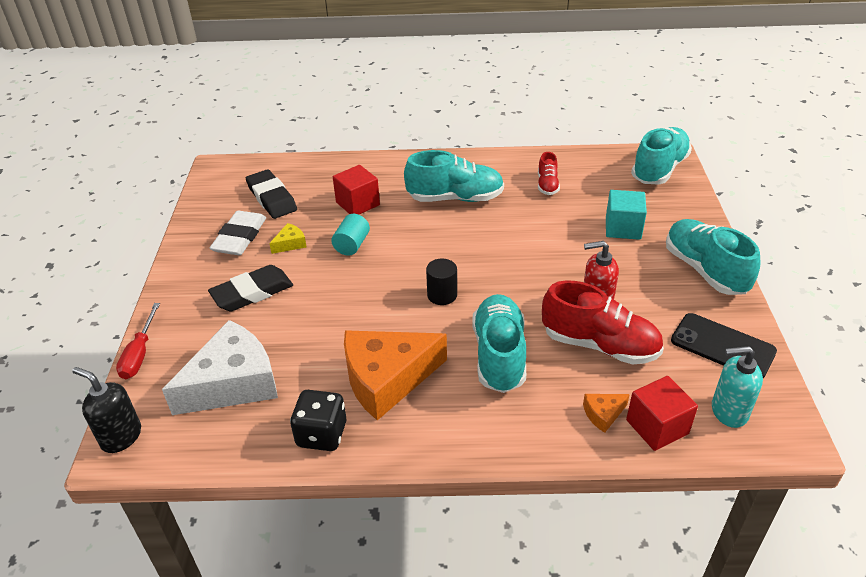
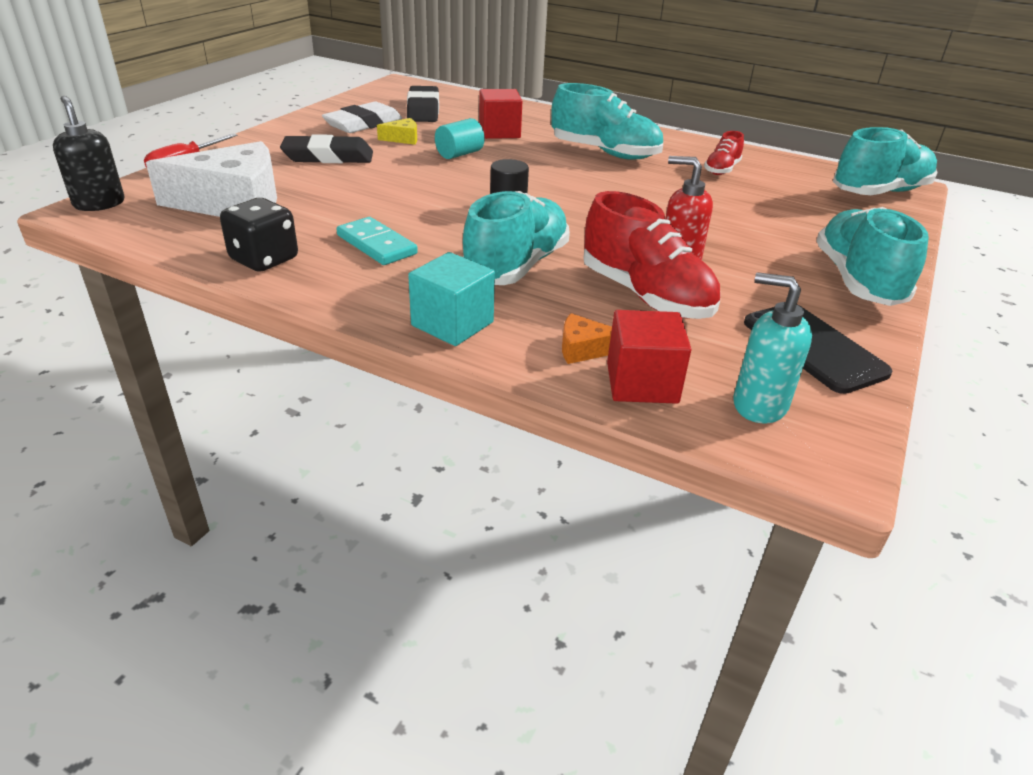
camera: 25 degrees right, 5 degrees down
(386, 379) = (376, 245): orange cheese -> turquoise domino
(623, 228) = (780, 221): turquoise cube -> turquoise cube (452, 324)

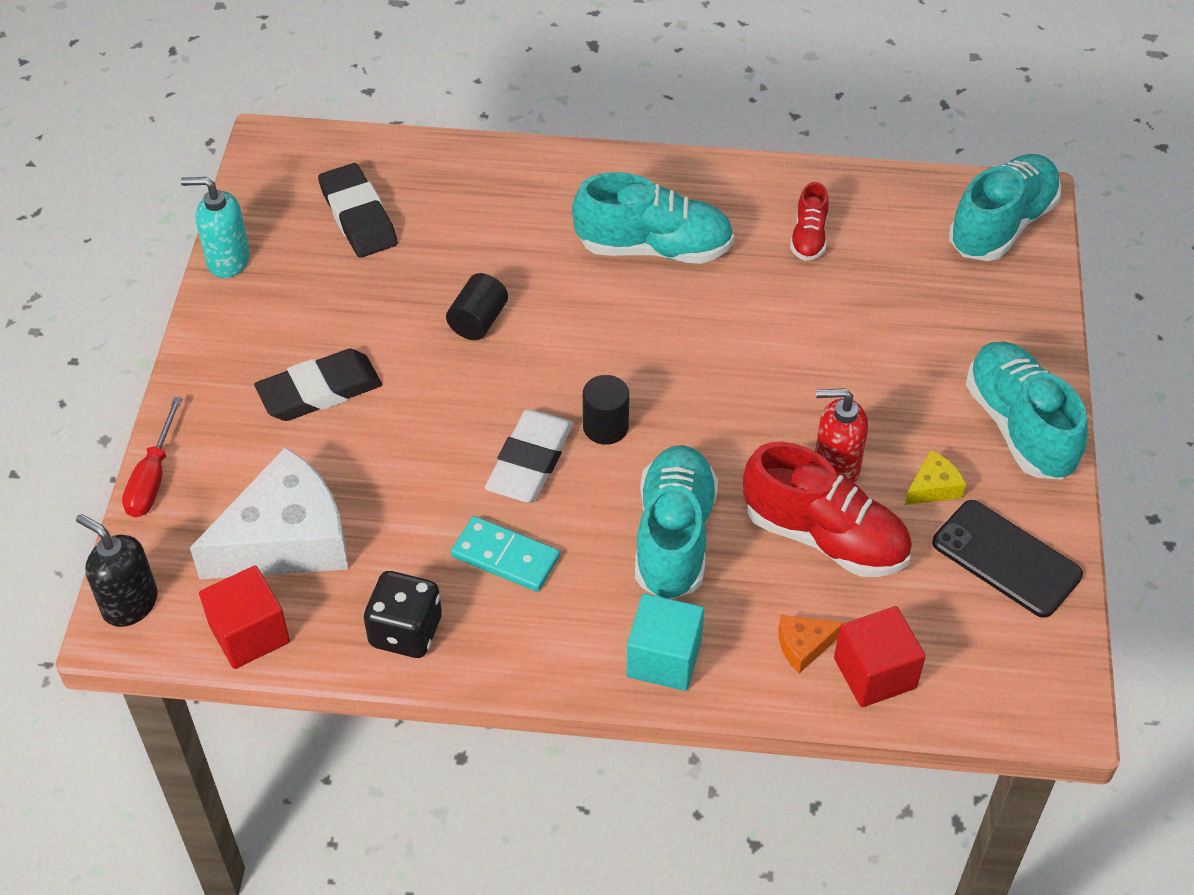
camera: 20 degrees left, 15 degrees up
(363, 124) = (304, 287): white eraser -> white eraser (530, 461)
(403, 139) = (382, 308): yellow cheese -> yellow cheese (933, 487)
(459, 154) = (478, 321): turquoise cylinder -> black cylinder
(499, 132) = (495, 242): red cube -> red cube (249, 633)
(759, 405) = (982, 661): turquoise soap dispenser -> turquoise soap dispenser (228, 260)

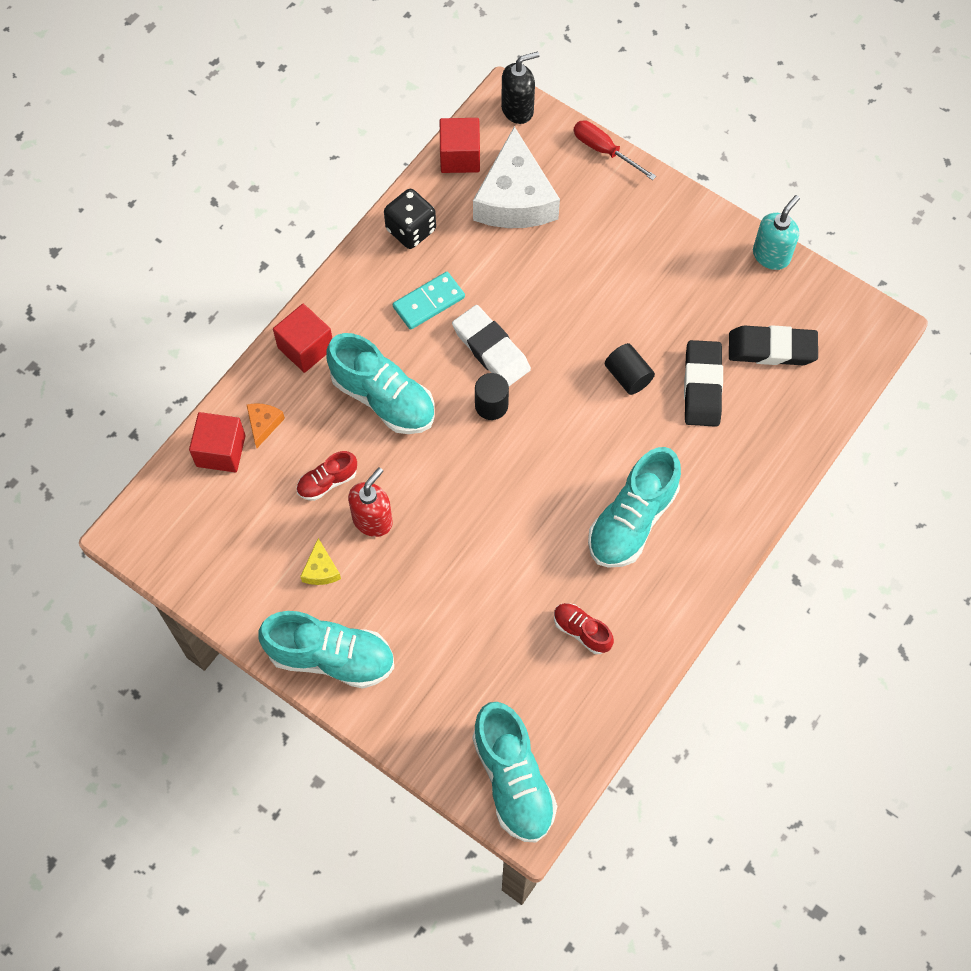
camera: 120 degrees right, 15 degrees up
(319, 391) = (621, 261): black eraser -> black eraser (702, 386)
(664, 658) = (305, 348): turquoise cube -> red cube
(825, 537) = (327, 482): red shoe -> red shoe, size x0.52
(1006, 559) = (242, 576): black phone -> none

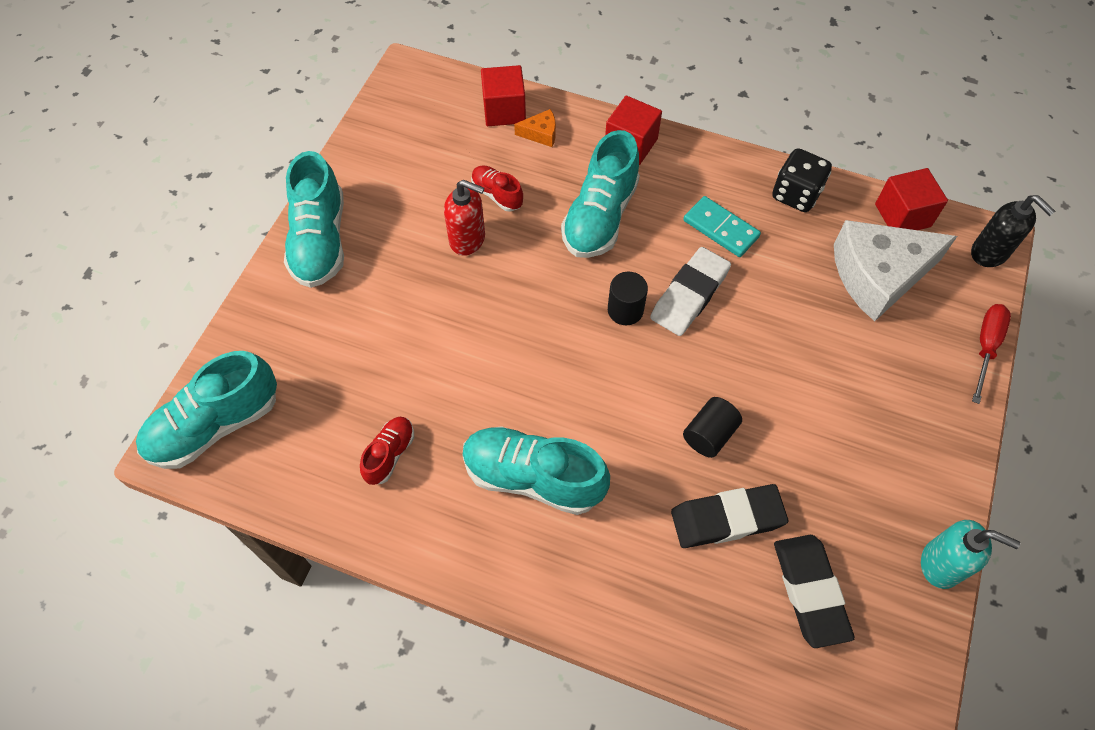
camera: 75 degrees right, 5 degrees down
(321, 570) = (406, 212): yellow cheese -> none

